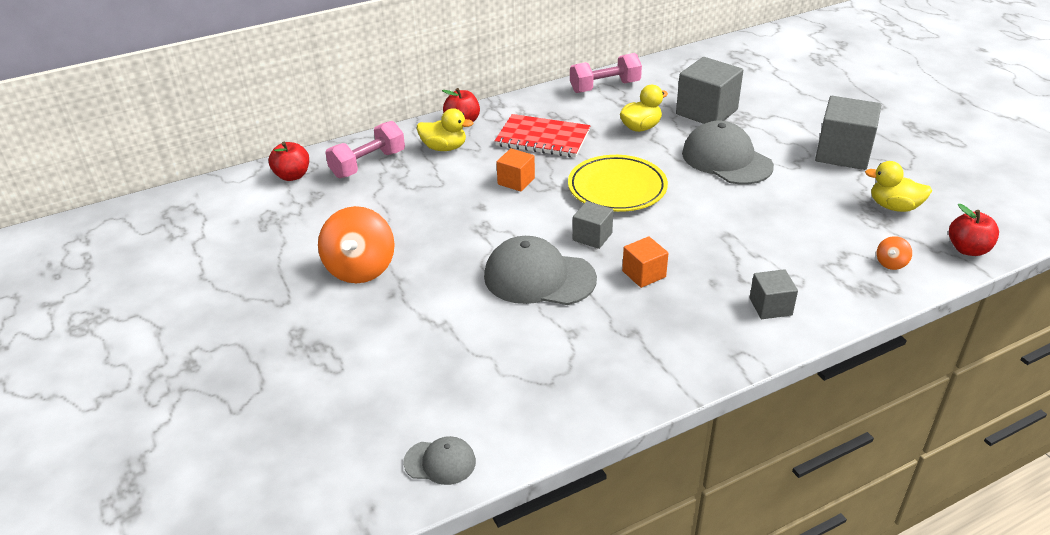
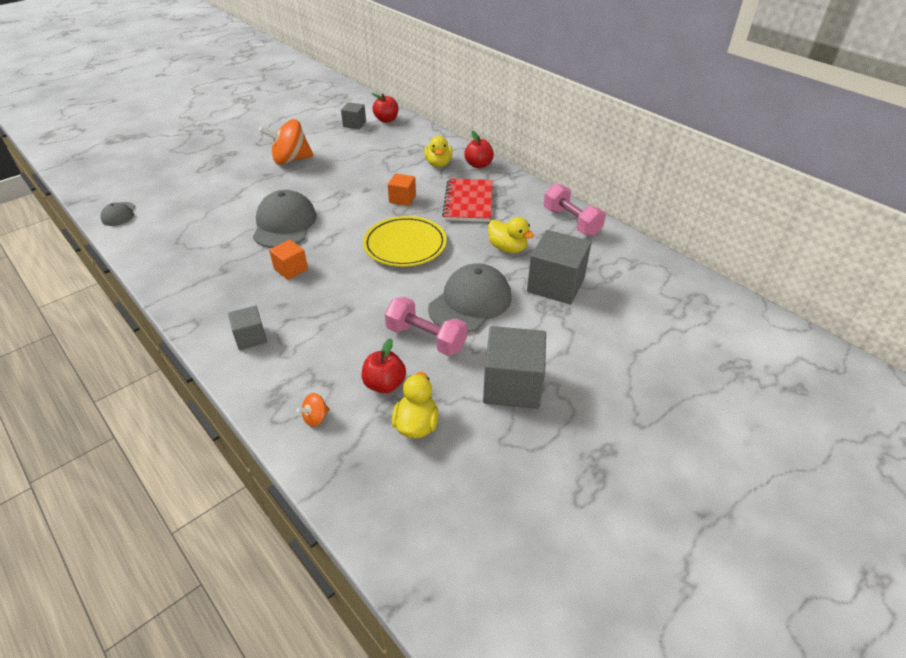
camera: 75 degrees right, 5 degrees up
(368, 164) = (407, 140): pink dumbbell -> pink dumbbell (426, 338)
(592, 236) = (336, 240): grey cube -> grey cube (354, 124)
(891, 263) = (315, 418): orange spinning top -> orange spinning top turned 60 degrees counterclockwise
(968, 249) = (346, 485): red apple -> red apple (384, 384)

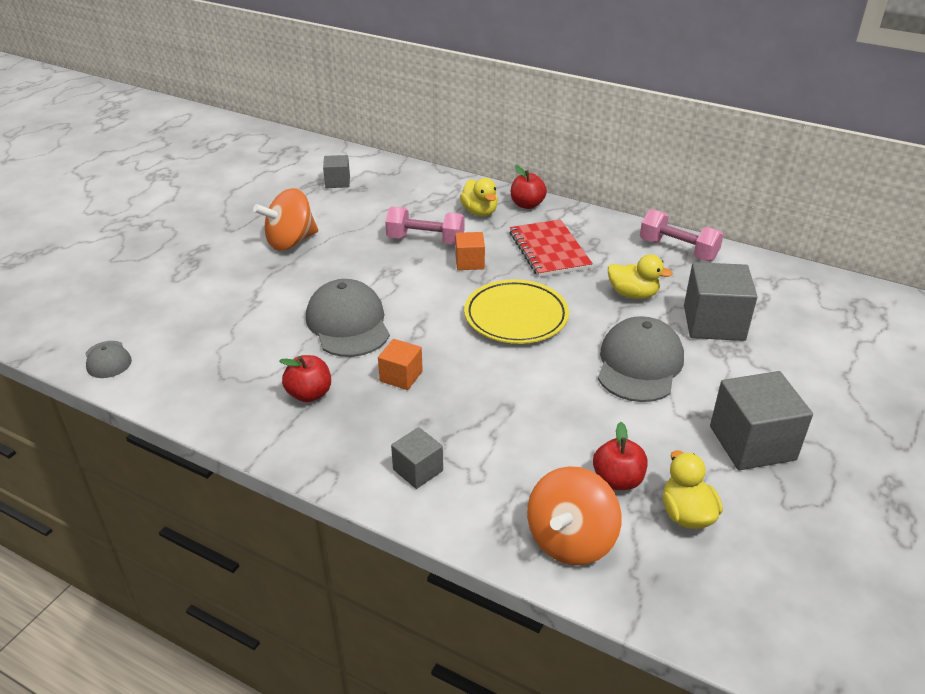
camera: 20 degrees left, 5 degrees down
(315, 418) = (570, 540): orange spinning top -> orange spinning top, size x2.30
(386, 120) = (374, 170): red apple -> red apple (309, 394)
(426, 338) = (623, 417): pink dumbbell -> pink dumbbell (425, 240)

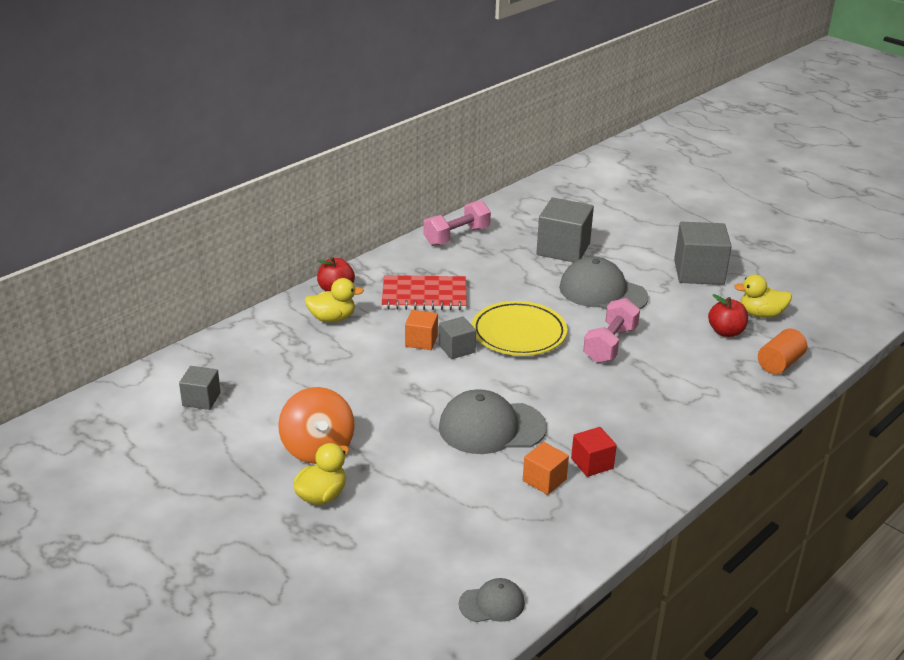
camera: 75 degrees left, 5 degrees down
(309, 394) = (592, 463): red apple -> red cube
(401, 376) = (582, 408): orange cube -> orange cube (544, 480)
(418, 470) = (701, 417): grey cube -> grey cube (457, 349)
(425, 240) = (367, 359): pink dumbbell -> pink dumbbell (610, 345)
(570, 540) = (779, 363): orange spinning top -> orange cylinder
(633, 294) = (511, 272): yellow duck -> yellow duck (322, 496)

